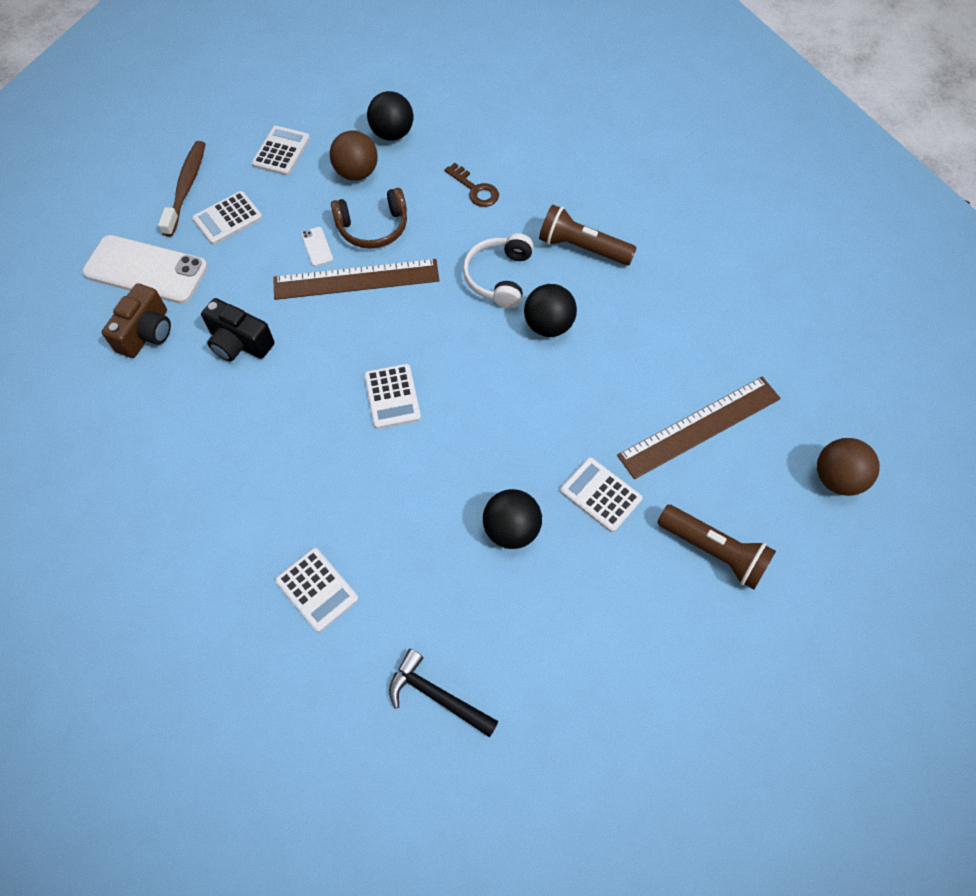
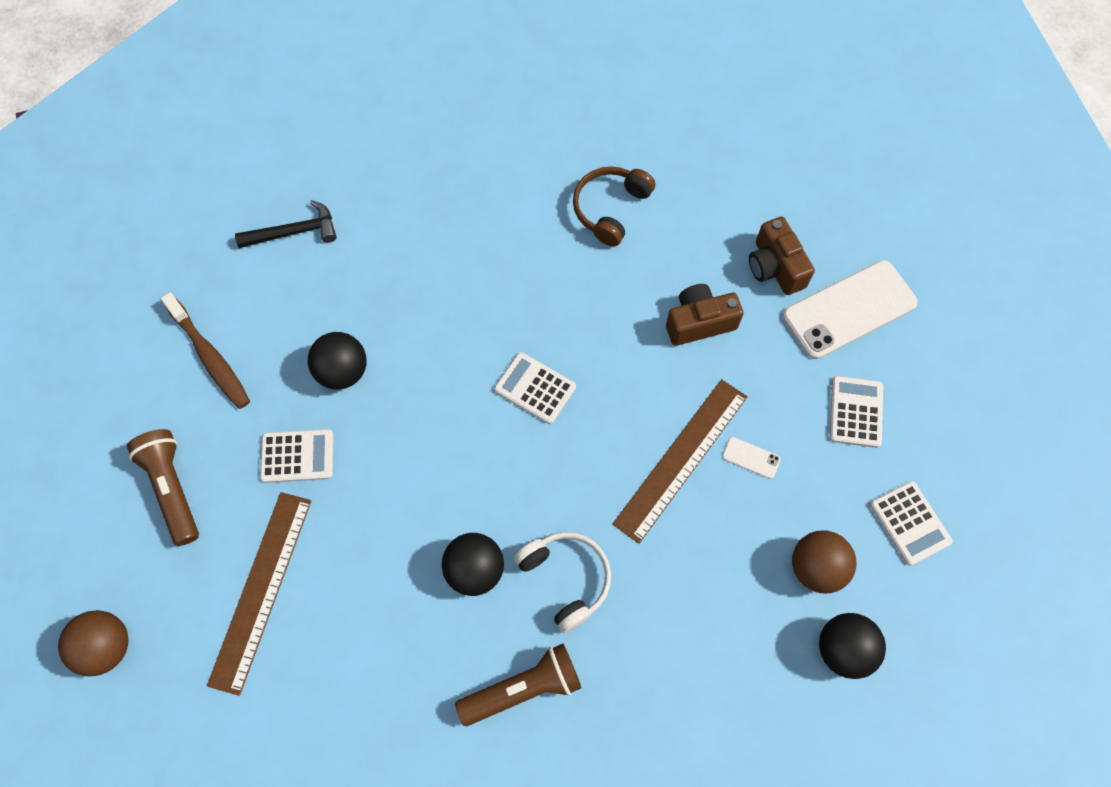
camera: 135 degrees right, 5 degrees up
(186, 187) = (930, 407): brown toothbrush -> brown toothbrush (210, 357)
(239, 343) = (699, 322): black camera -> brown camera
(317, 590) = (437, 221): white calculator -> none
(373, 228) = (729, 523): brown headphones -> brown headphones (610, 209)
(475, 189) = (690, 660): brown key -> none
(714, 551) = (172, 489): brown flashlight -> brown flashlight turned 75 degrees clockwise

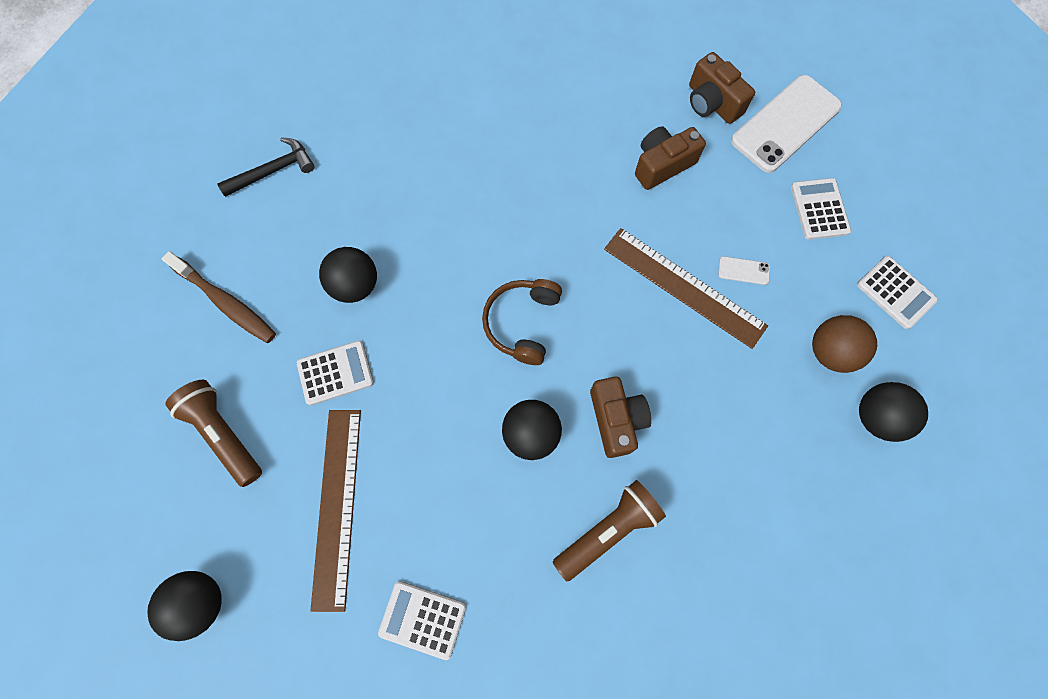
camera: 15 degrees left, 5 degrees up
(106, 647) = (201, 601): brown ball -> black ball
(535, 388) = (536, 257): white calculator -> white calculator (423, 619)
(566, 579) = (616, 419): white headphones -> brown camera
(610, 209) = (554, 85): brown headphones -> brown headphones (522, 323)
(681, 459) = (684, 287): brown ruler -> brown ruler turned 75 degrees counterclockwise

